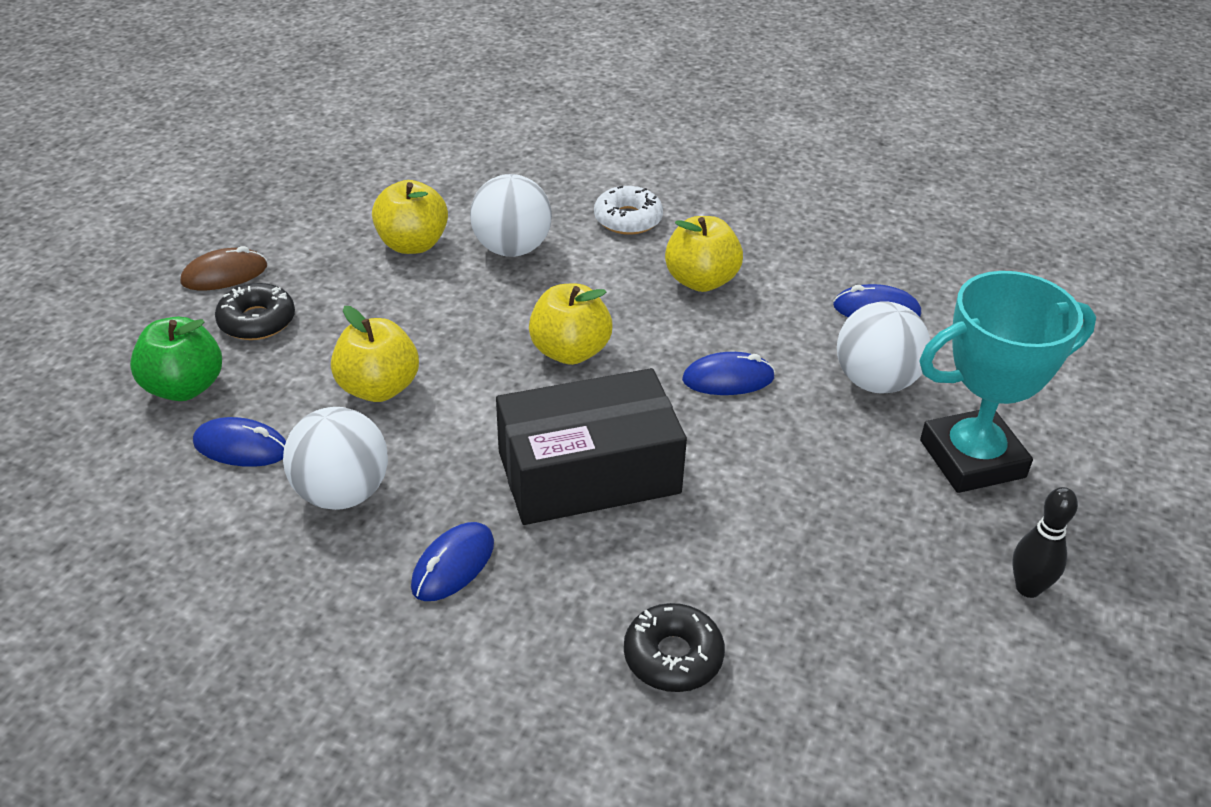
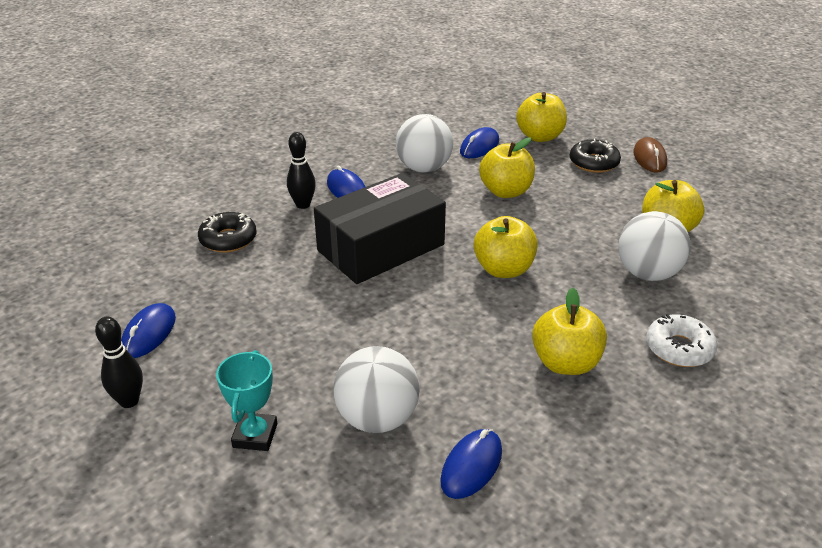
camera: 115 degrees right, 5 degrees down
(184, 387) = (540, 137): green apple -> yellow apple
(526, 604) = (303, 205): none -> black bowling pin
(589, 472) = (381, 247): black box -> black box turned 45 degrees clockwise
(728, 379) = (431, 334): blue mouse -> blue mouse (149, 333)
(972, 459) = (255, 435): turquoise trophy -> turquoise trophy, size x0.53

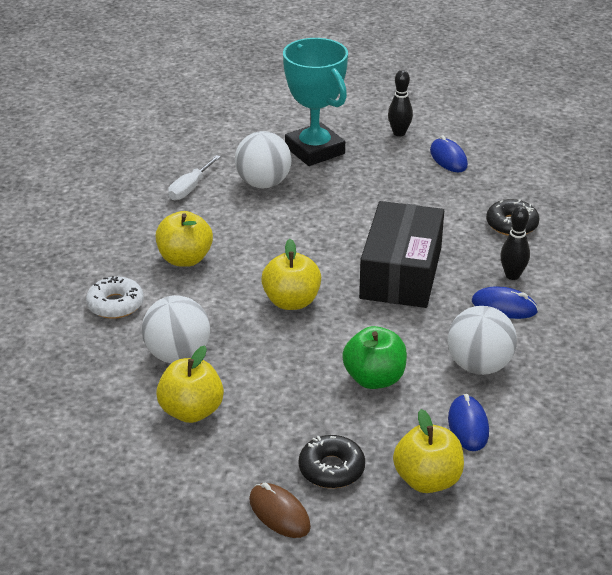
camera: 140 degrees right, 0 degrees up
(255, 435) = (315, 150): turquoise trophy -> turquoise trophy, size x1.90
(471, 466) = (190, 188): blue mouse -> white screwdriver
(505, 191) = (374, 379): yellow apple -> green apple

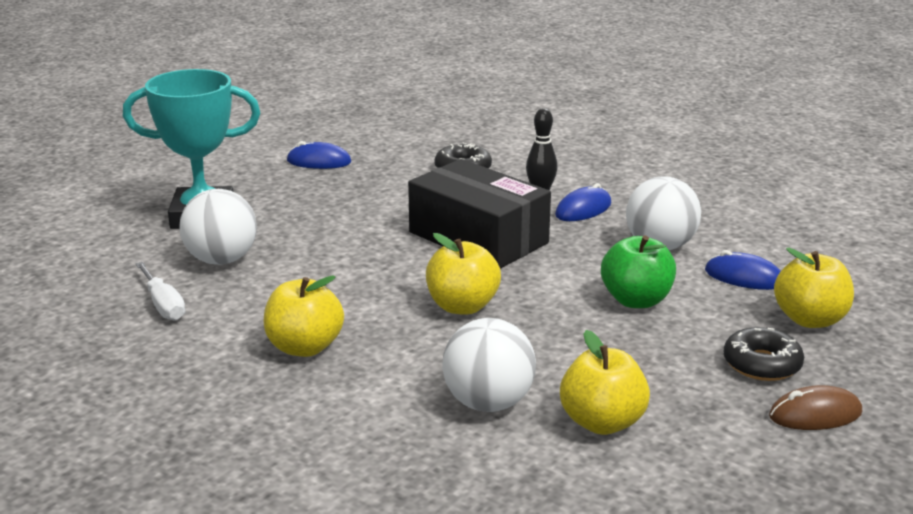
camera: 60 degrees left, 10 degrees down
(115, 304) = (339, 421): white donut -> none
(399, 133) = (240, 169): black bowling pin -> none

